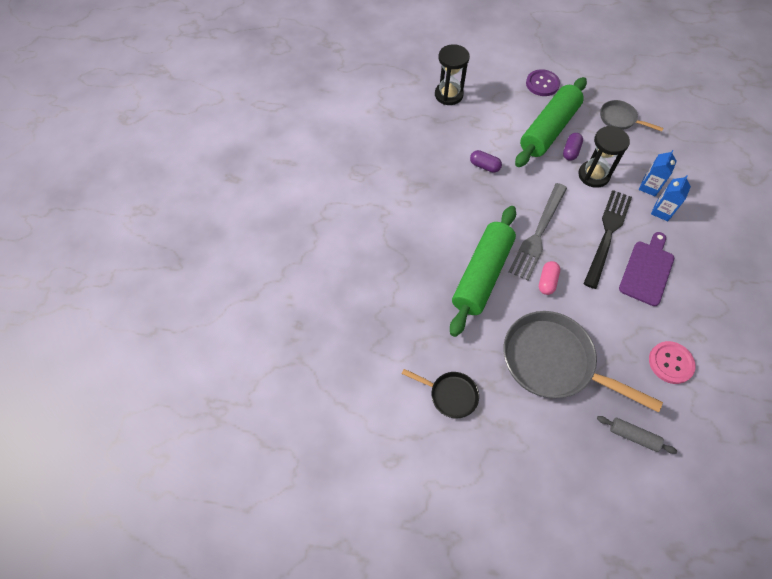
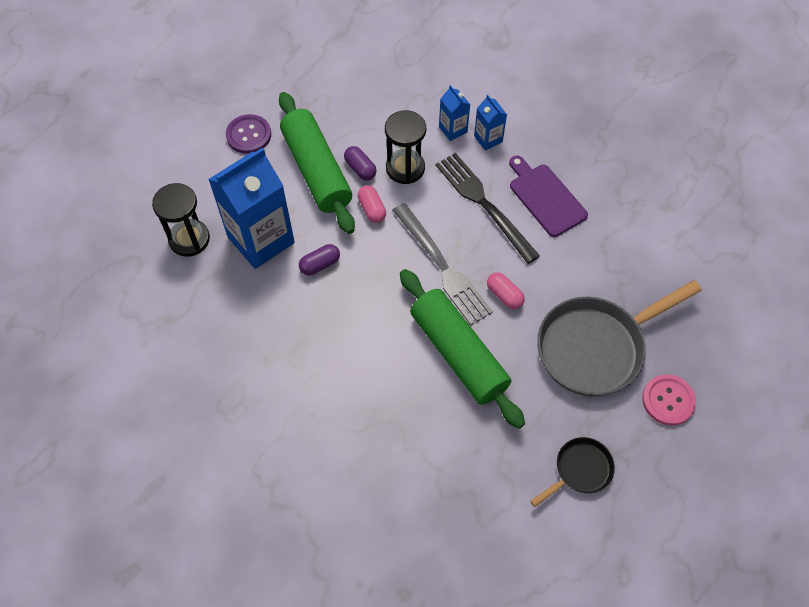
camera: 60 degrees left, 0 degrees up
(476, 128) = (261, 240): none -> blue carton
(546, 173) = (372, 209): none -> pink capsule
(619, 119) = (351, 96): grey pan -> none
(633, 436) = (705, 326): grey rolling pin -> none
(670, 363) = (651, 245): pink button -> pink button (668, 400)

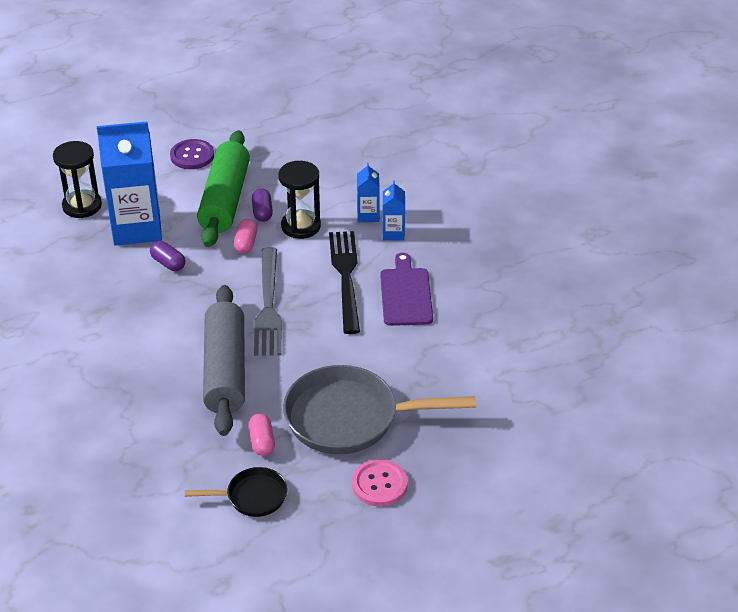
camera: 30 degrees right, 20 degrees down
(320, 264) = (168, 263): purple capsule -> purple capsule turned 45 degrees clockwise
(458, 353) = (225, 370): green rolling pin -> grey rolling pin
(504, 295) = (303, 347): pink capsule -> pink capsule (262, 442)

